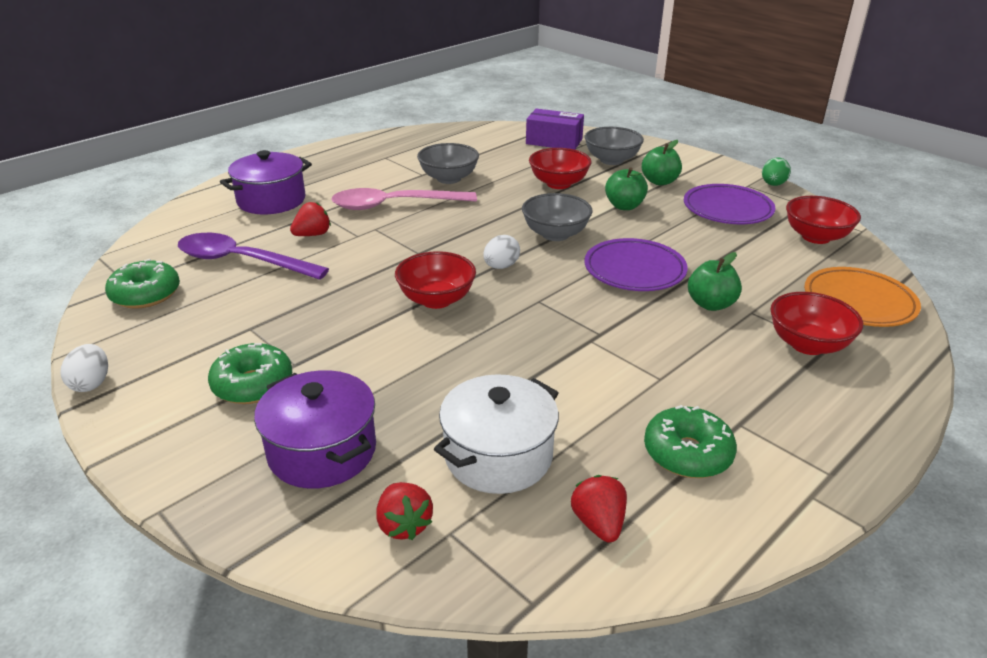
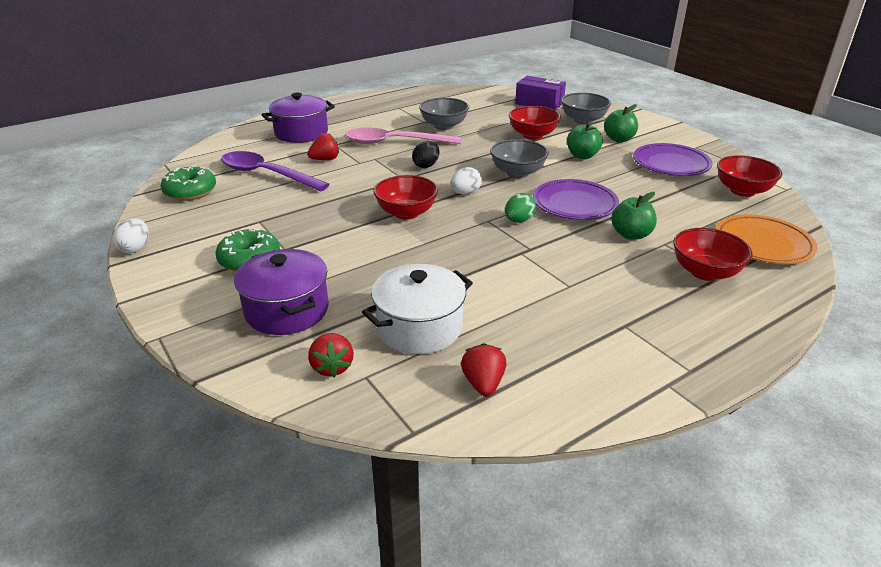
camera: 10 degrees right, 0 degrees up
(442, 233) = (426, 165): none -> black egg
(687, 453) = (573, 342): green donut -> none
(773, 184) = (718, 148): green egg -> green egg (519, 221)

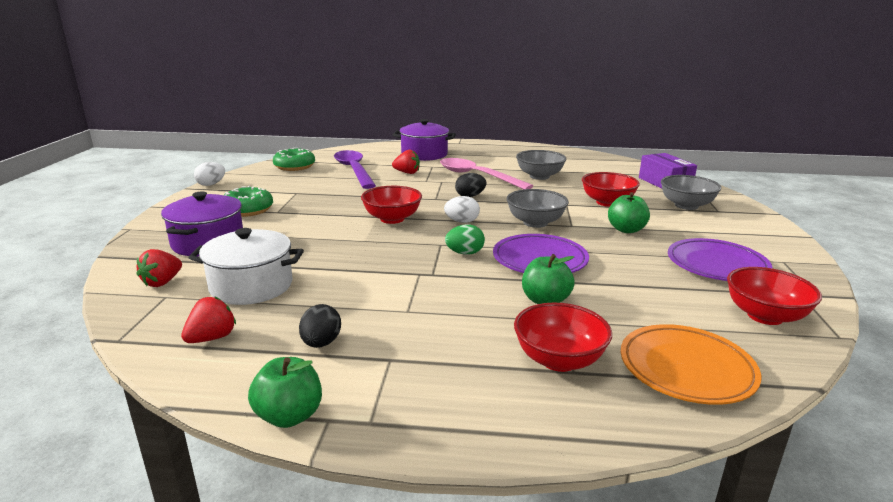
camera: 40 degrees right, 10 degrees down
(564, 341) = (321, 343): none -> black egg
(619, 139) = (696, 229): green apple -> green apple (289, 416)

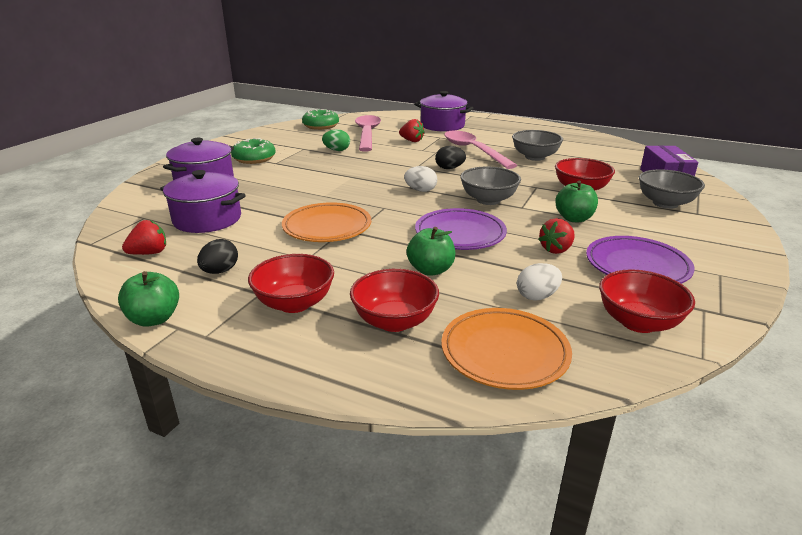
camera: 20 degrees right, 5 degrees up
(162, 282) = (150, 207): red strawberry -> red strawberry (556, 249)
(211, 184) = (244, 134): white egg -> white egg (537, 296)
(251, 286) = (207, 219): white pot -> purple pot
(354, 170) = (367, 134): purple spoon -> pink spoon
(392, 219) = (362, 180): red bowl -> red bowl (294, 303)
(399, 274) = (327, 227): none -> orange plate
(465, 253) = (397, 218): green egg -> green egg (337, 150)

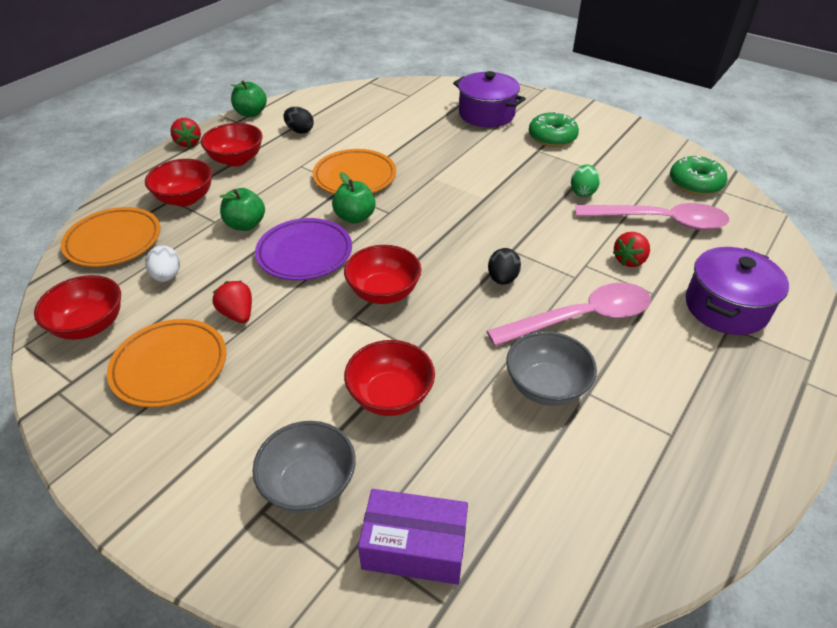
camera: 100 degrees right, 15 degrees up
(149, 253) = (343, 103): red strawberry -> red strawberry (188, 143)
(207, 219) = (395, 121): purple pot -> none
(420, 190) = (429, 243): white egg -> none
(488, 200) = (383, 292): grey bowl -> red bowl
(574, 218) = (302, 355): green apple -> green apple (355, 217)
(637, 266) = (170, 366): purple plate -> orange plate

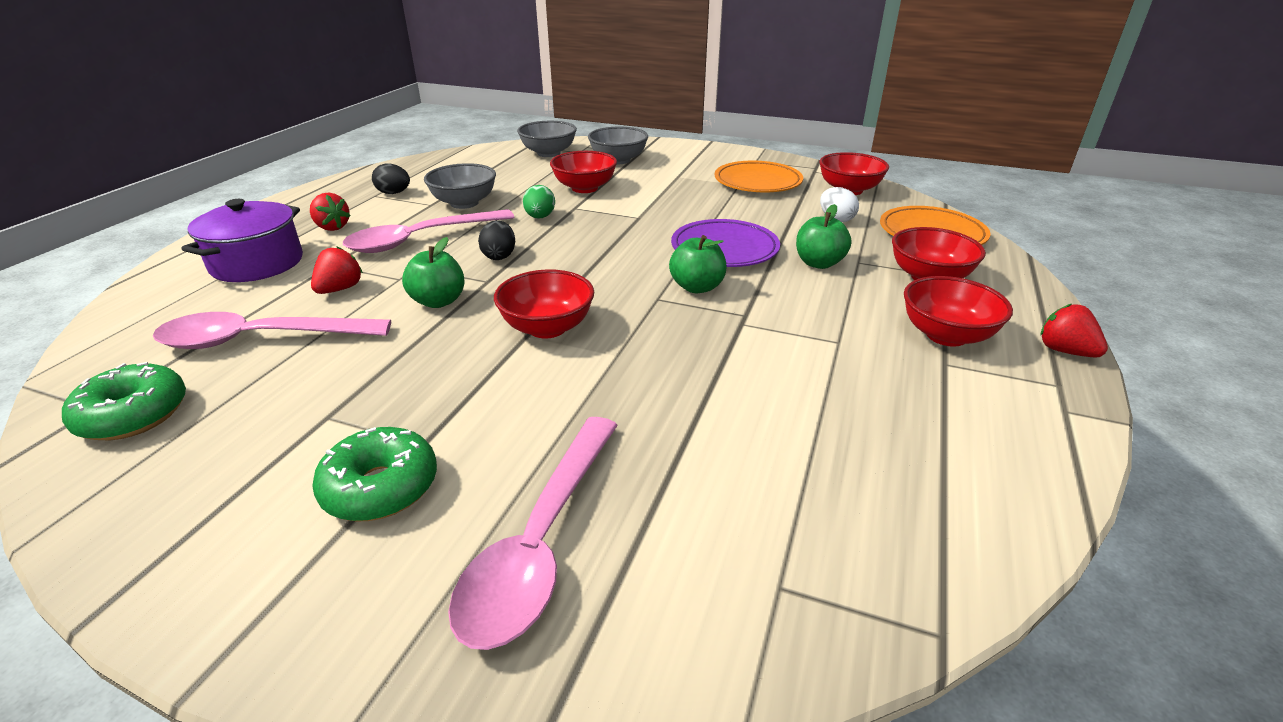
camera: 165 degrees right, 10 degrees down
(237, 314) = (741, 207): red strawberry -> red strawberry (332, 227)
(251, 113) = (1071, 436): green apple -> green apple (438, 301)
(300, 131) = (920, 408): black egg -> black egg (394, 193)
(355, 177) = (739, 337): orange plate -> none
(383, 292) = (620, 233): red bowl -> red bowl (547, 328)
(414, 547) = (549, 153): purple box -> grey bowl
(486, 114) = (541, 543): purple pot -> pink spoon
(582, 192) = (363, 367): green egg -> green egg (540, 217)

